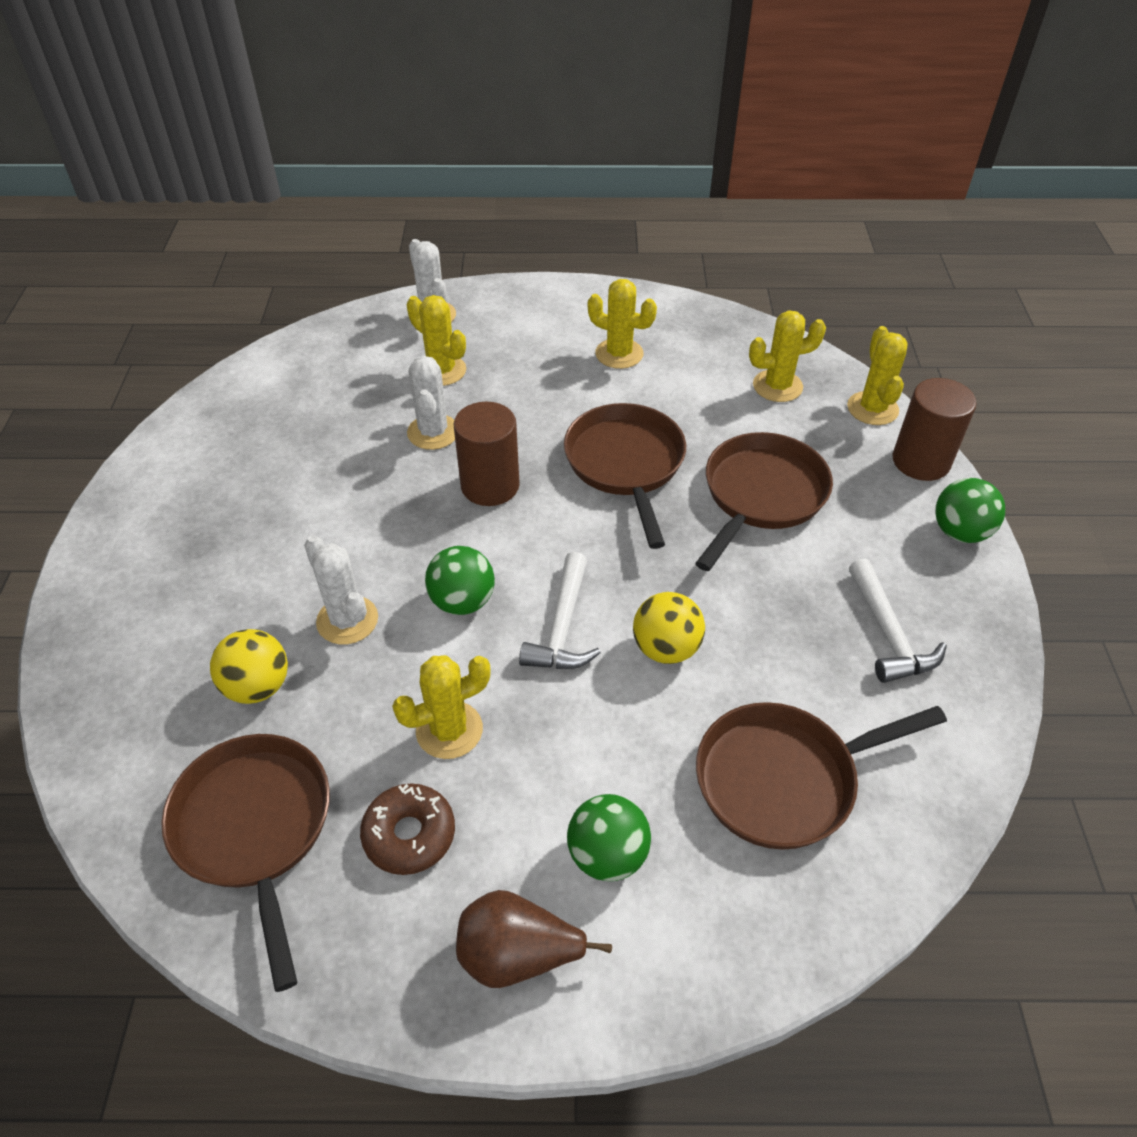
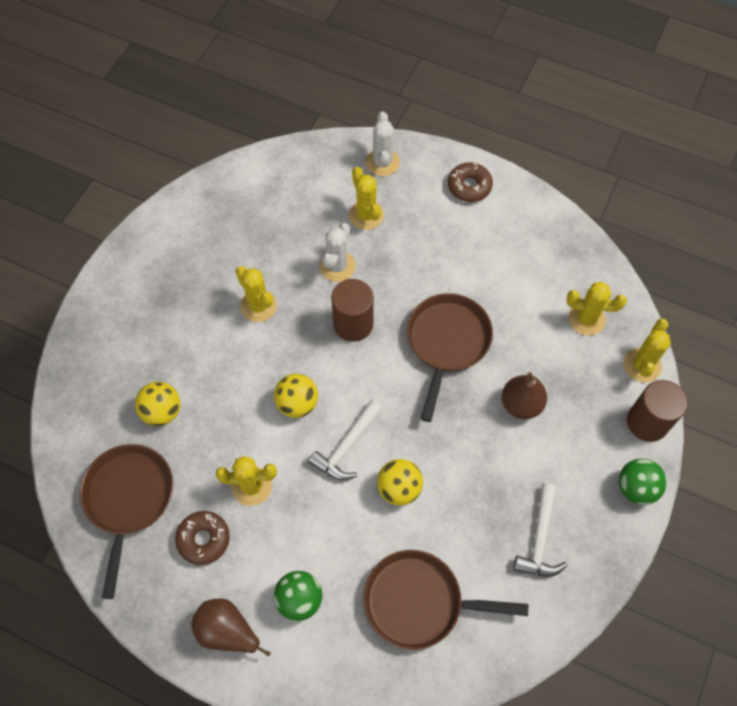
camera: 25 degrees right, 15 degrees up
(347, 620) = (227, 388): white cactus -> none
(462, 601) = (297, 403): green ball -> yellow ball
(554, 307) = (469, 186): none -> brown donut
(619, 354) = (492, 247): yellow cactus -> yellow cactus (258, 306)
(761, 496) = (521, 404): brown pan -> brown pear

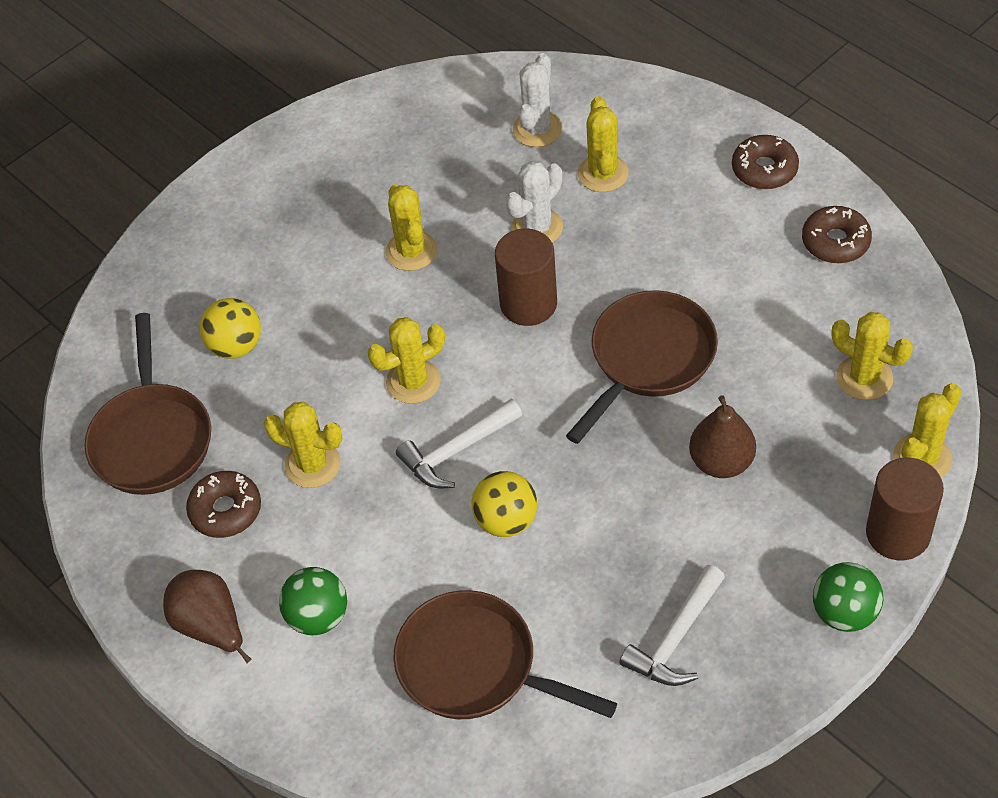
camera: 25 degrees right, 10 degrees down
(129, 500) = (152, 438): brown pan -> brown pan turned 150 degrees clockwise
(297, 403) = (413, 381): yellow ball -> yellow cactus
(382, 162) = (653, 113): white cactus -> white cactus (537, 129)
(533, 227) = (835, 242): none -> brown donut

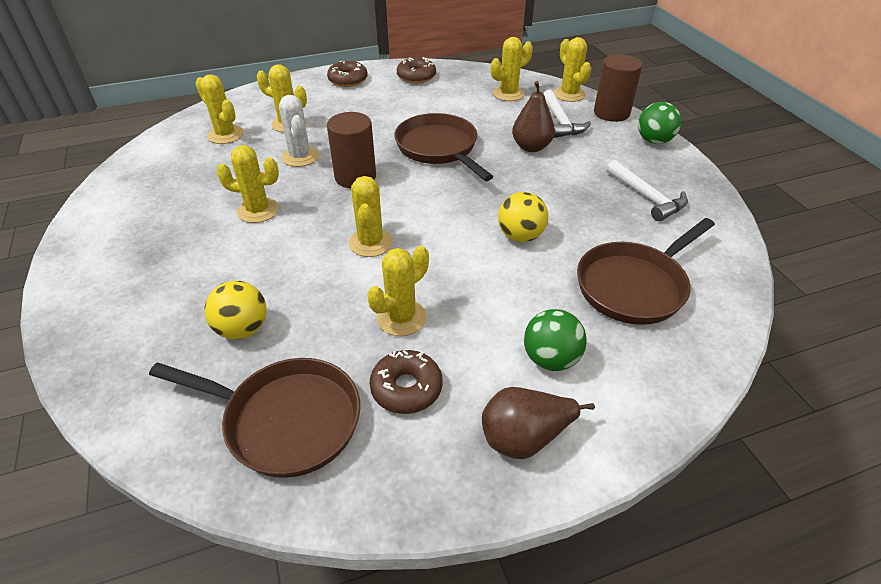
camera: 70 degrees left, 10 degrees down
(456, 451) = (447, 241): white hammer -> white hammer (561, 122)
(537, 129) = (225, 135): white cactus -> yellow cactus

